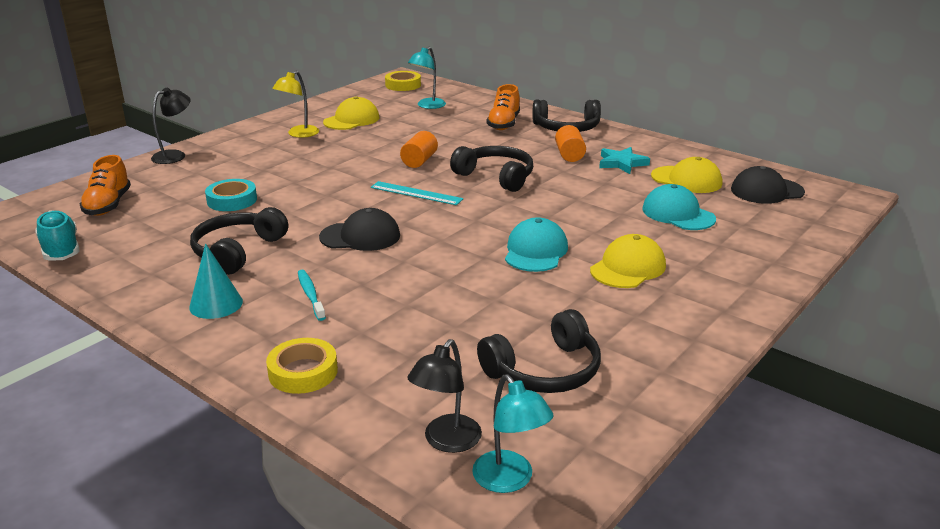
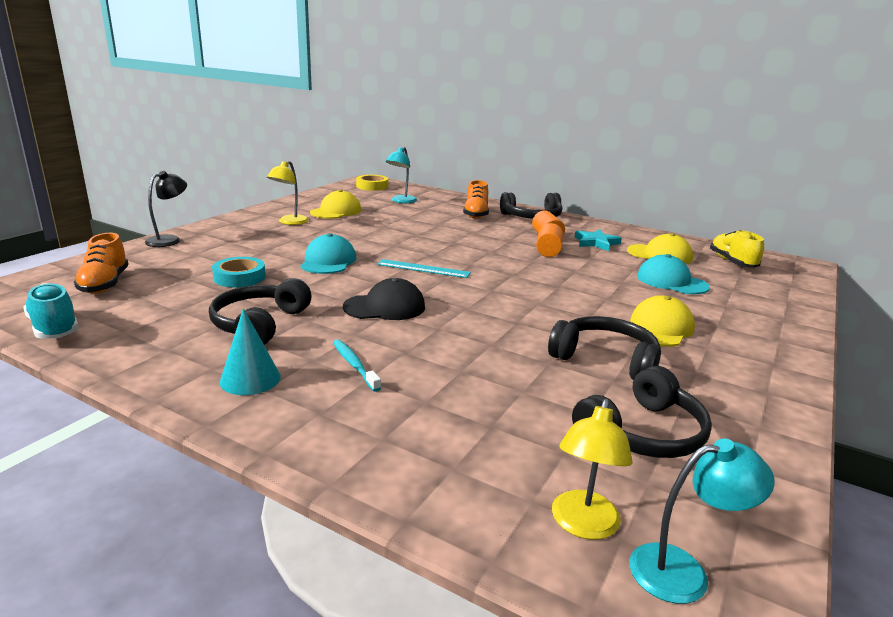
camera: 10 degrees left, 5 degrees down
(303, 372) = (377, 450): yellow tape -> none
(419, 161) = (414, 242): orange cylinder -> orange cylinder (548, 251)
(446, 441) = (583, 525): black lamp -> yellow lamp
(496, 177) = (491, 254): black headphones -> black headphones (606, 359)
(509, 480) = (683, 571): turquoise lamp -> turquoise lamp turned 60 degrees counterclockwise
(535, 251) = (564, 316): turquoise cap -> turquoise cap (328, 261)
(766, 191) = (732, 262): black cap -> yellow shoe

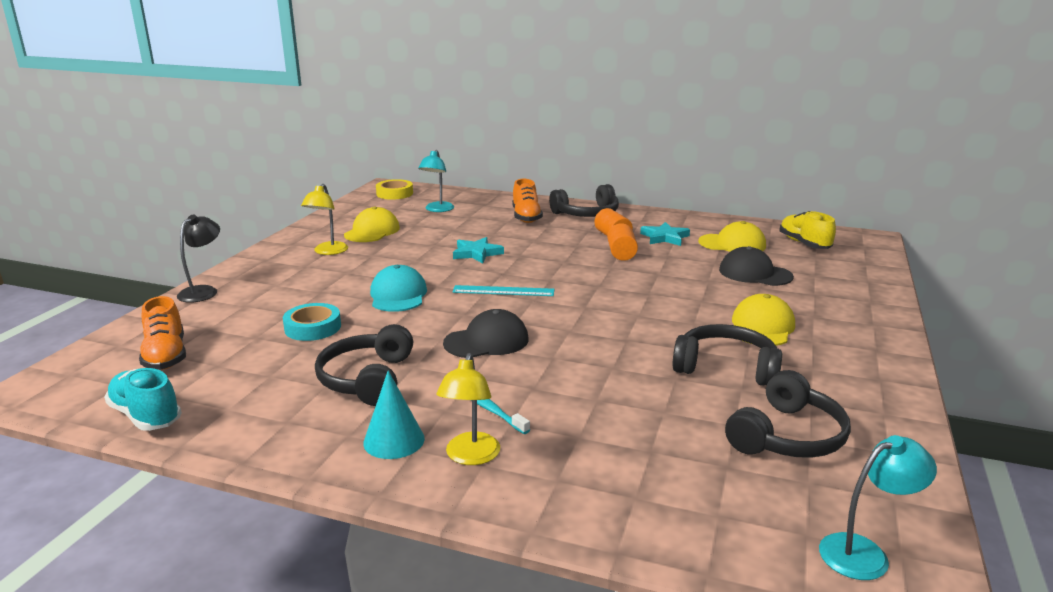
camera: 10 degrees left, 0 degrees up
(416, 237) = (476, 253): none -> turquoise star
(583, 525) = (769, 529): yellow lamp -> yellow lamp (470, 457)
(671, 281) = (755, 273): turquoise cap -> black cap

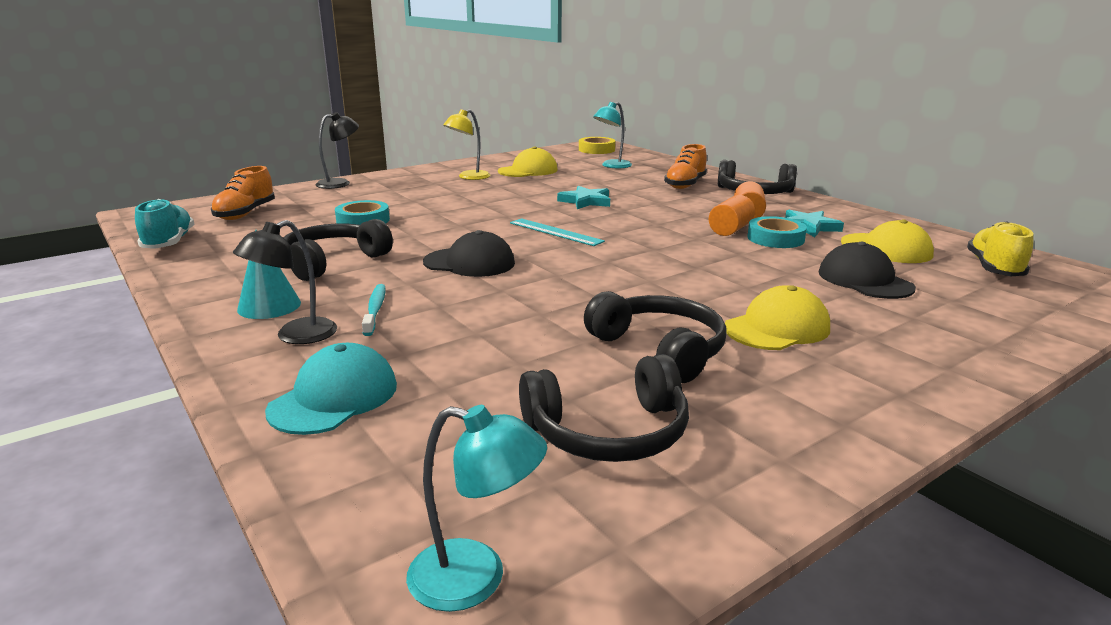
camera: 35 degrees right, 0 degrees up
(398, 295) = (464, 215): turquoise cap -> turquoise cap (334, 397)
(470, 457) = (295, 336): yellow lamp -> black lamp
(660, 253) = (775, 238): none -> turquoise tape

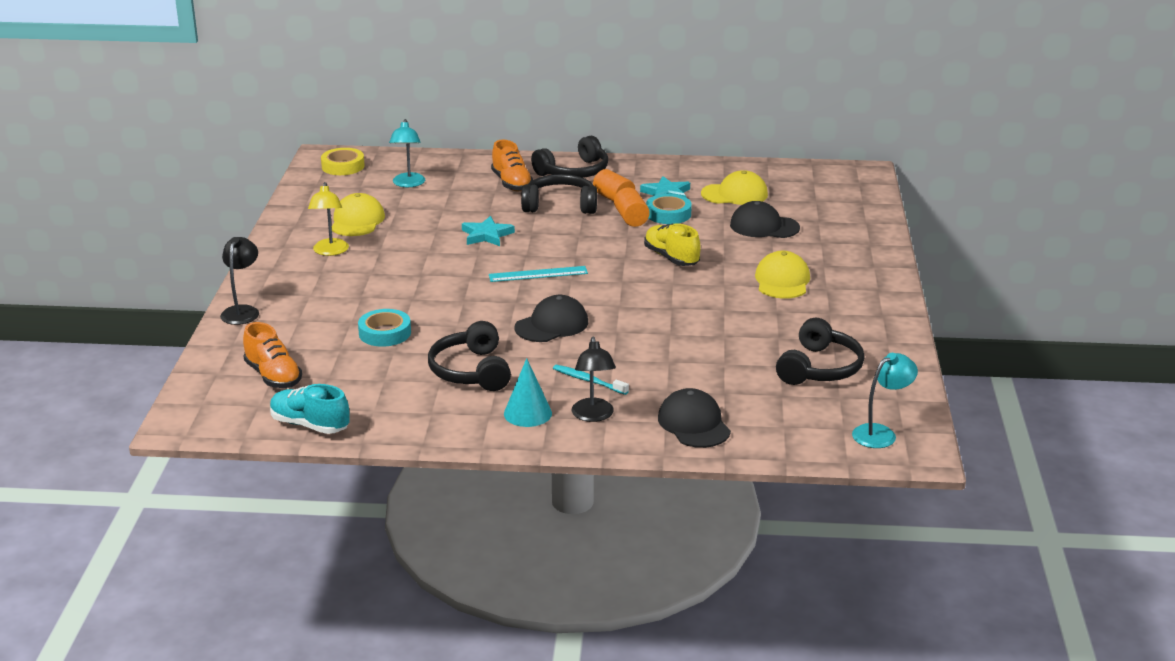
camera: 50 degrees left, 5 degrees up
(334, 397) = (694, 424): turquoise cap -> black cap
(660, 349) = (761, 321): black headphones -> black headphones (560, 205)
(994, 269) = (803, 186): yellow shoe -> yellow shoe (671, 258)

